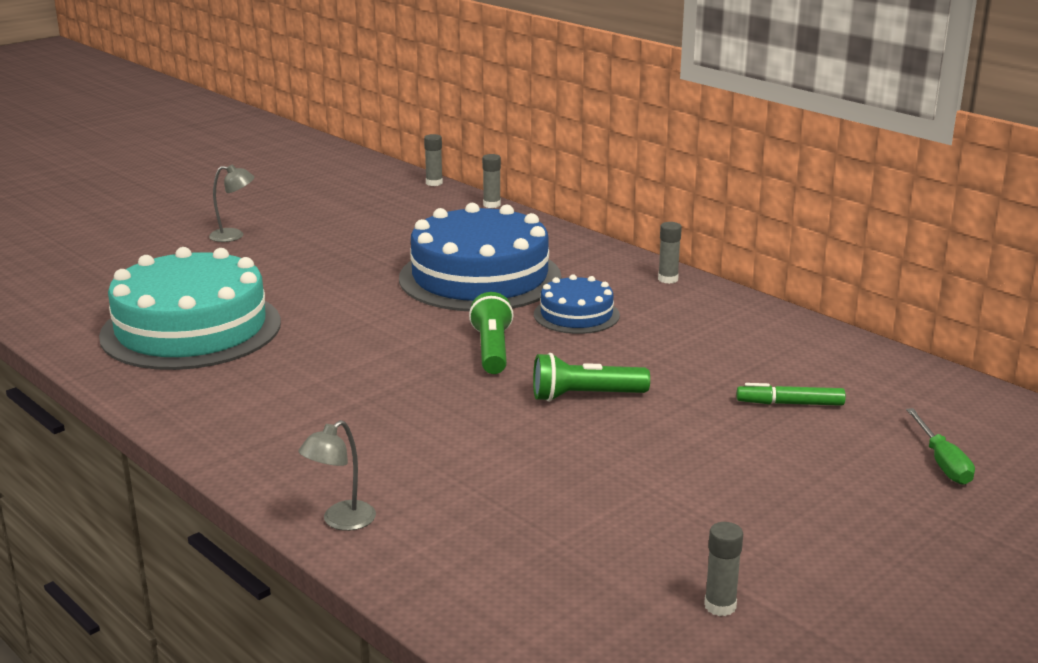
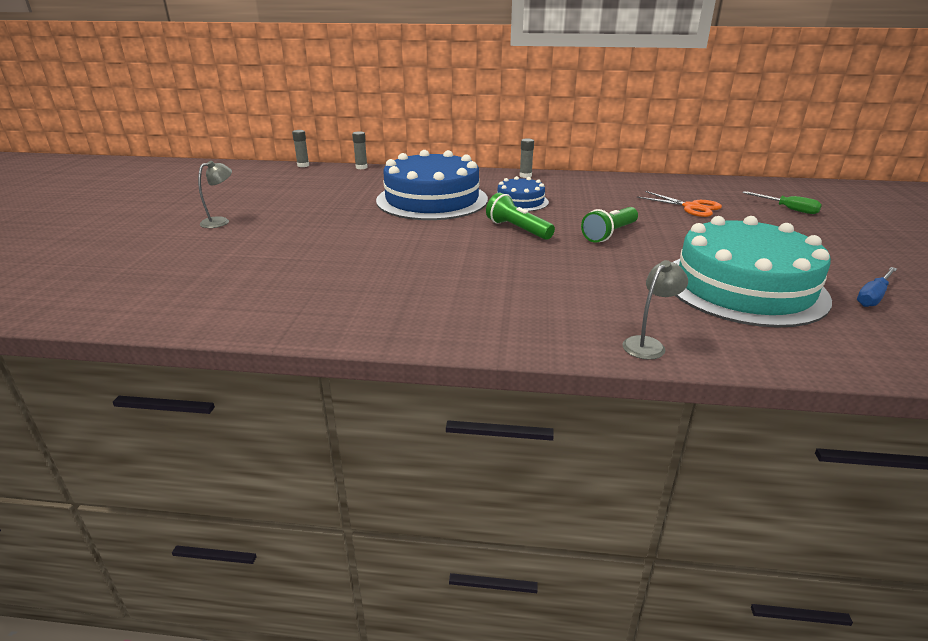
camera: 40 degrees left, 5 degrees up
(191, 329) = (305, 280): turquoise cake -> turquoise cake (743, 287)
(341, 521) = (648, 344): grey lamp -> grey lamp turned 135 degrees counterclockwise
(720, 606) = (873, 296): grey glue stick -> blue screwdriver
(790, 404) = (691, 207): green marker -> orange scissors

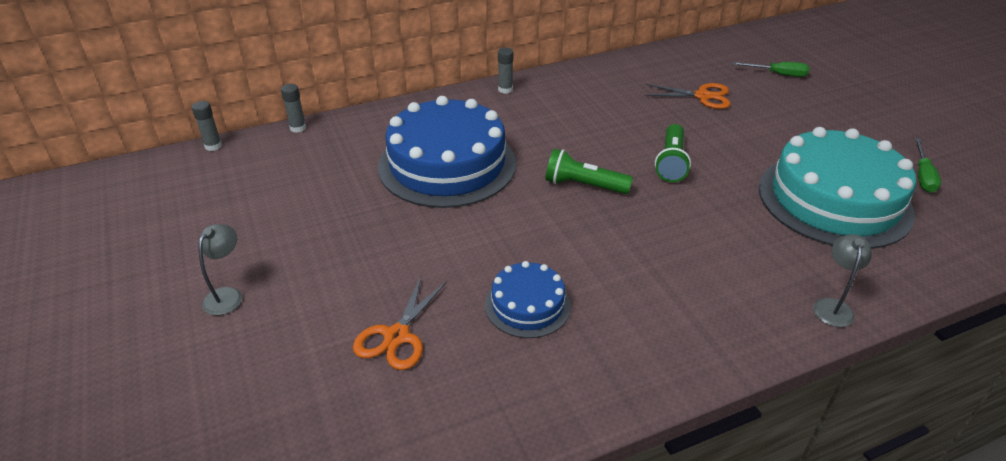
camera: 30 degrees left, 10 degrees up
(285, 262) = (397, 336): none -> orange scissors
(520, 201) = (542, 137): blue cake -> blue cake (527, 305)
(873, 296) = (922, 176): blue screwdriver -> green screwdriver

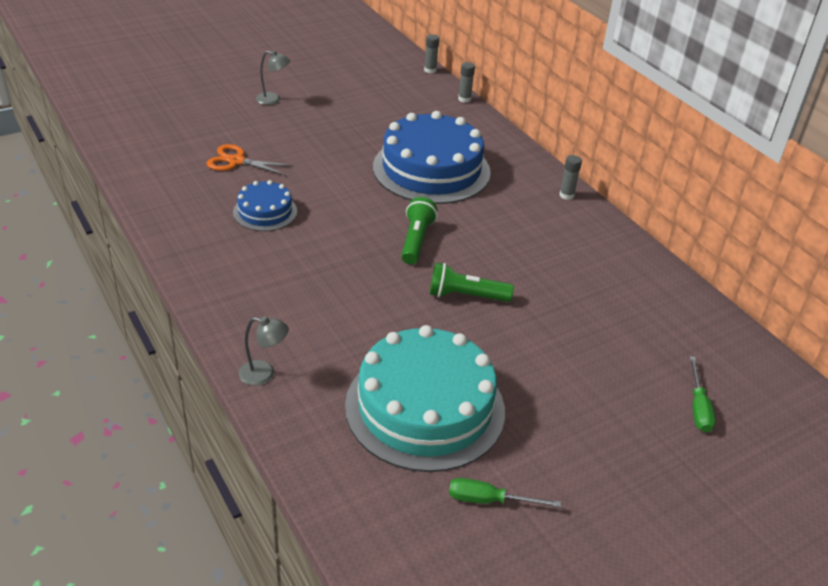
camera: 80 degrees right, 0 degrees up
(702, 96) = (609, 331): orange scissors -> none

